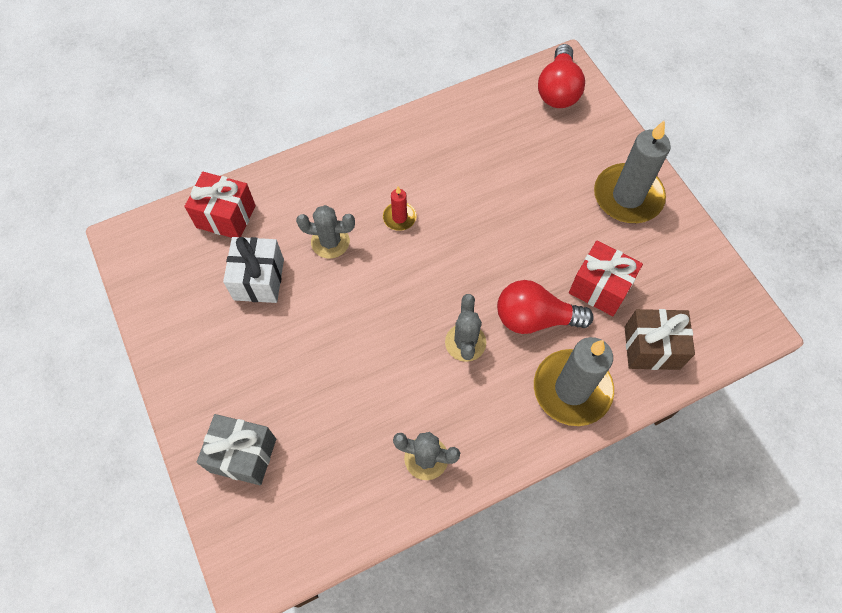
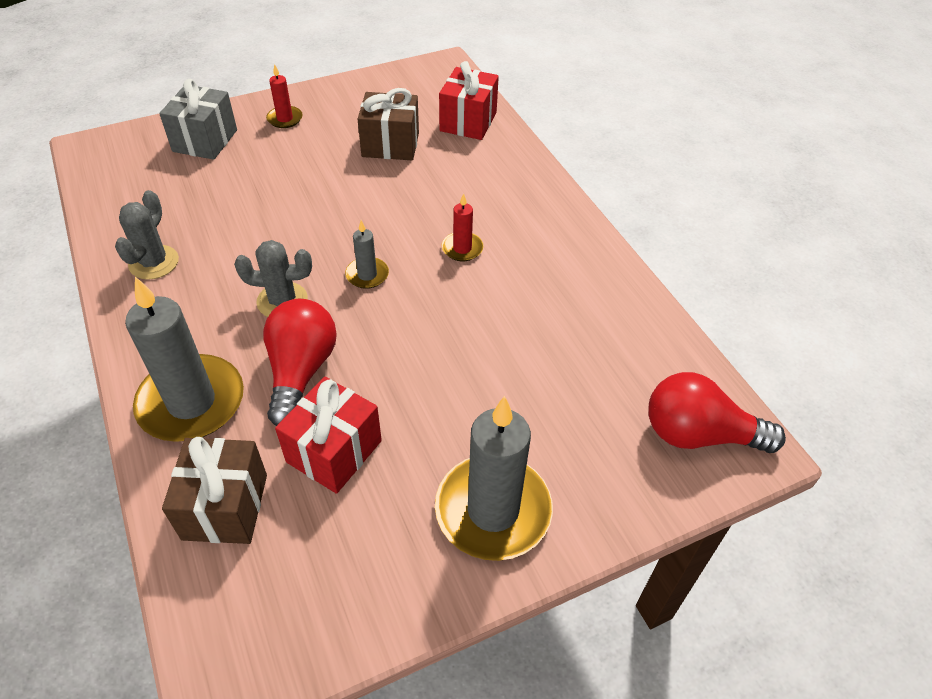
camera: 90 degrees right, 15 degrees down
(209, 381) = (285, 119): none -> red candle
(259, 279) = (390, 145): white gift -> brown gift
(330, 242) = (432, 193): grey cactus -> none
(432, 283) = (367, 275): none -> grey candle

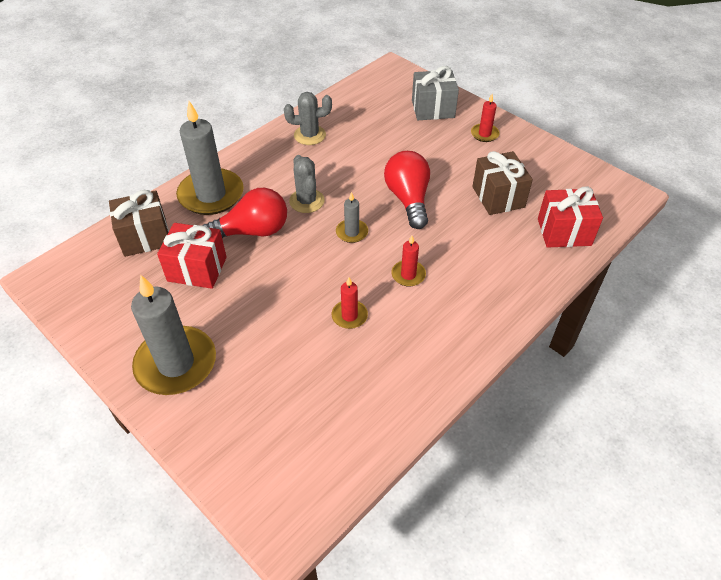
camera: 70 degrees right, 0 degrees up
(497, 315) = (349, 316): none -> red candle
(699, 434) = (284, 481): red light bulb -> red light bulb (408, 199)

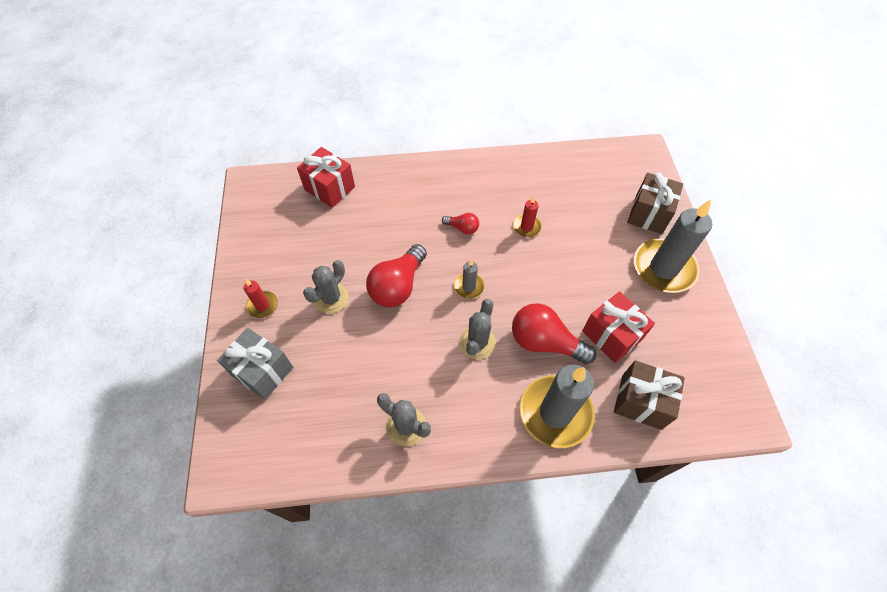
camera: 140 degrees left, 10 degrees up
(408, 275) = (462, 228): red candle -> red light bulb
(445, 164) = (331, 298): none -> grey cactus
(498, 197) = (333, 241): brown gift -> brown gift (648, 214)

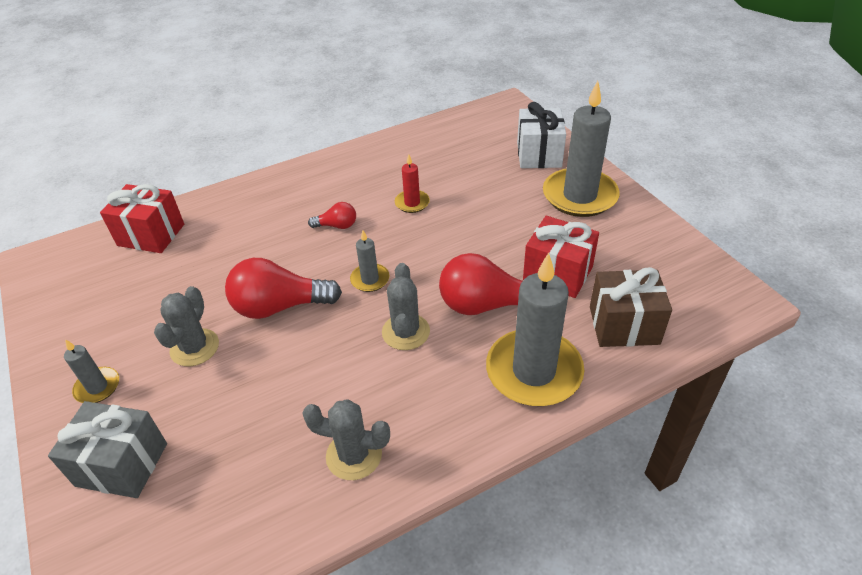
camera: 20 degrees left, 15 degrees down
(262, 305) = (97, 387): red candle -> grey candle
(398, 286) = (280, 306): red light bulb -> red light bulb turned 75 degrees clockwise
(648, 214) = (539, 154): brown gift -> white gift

